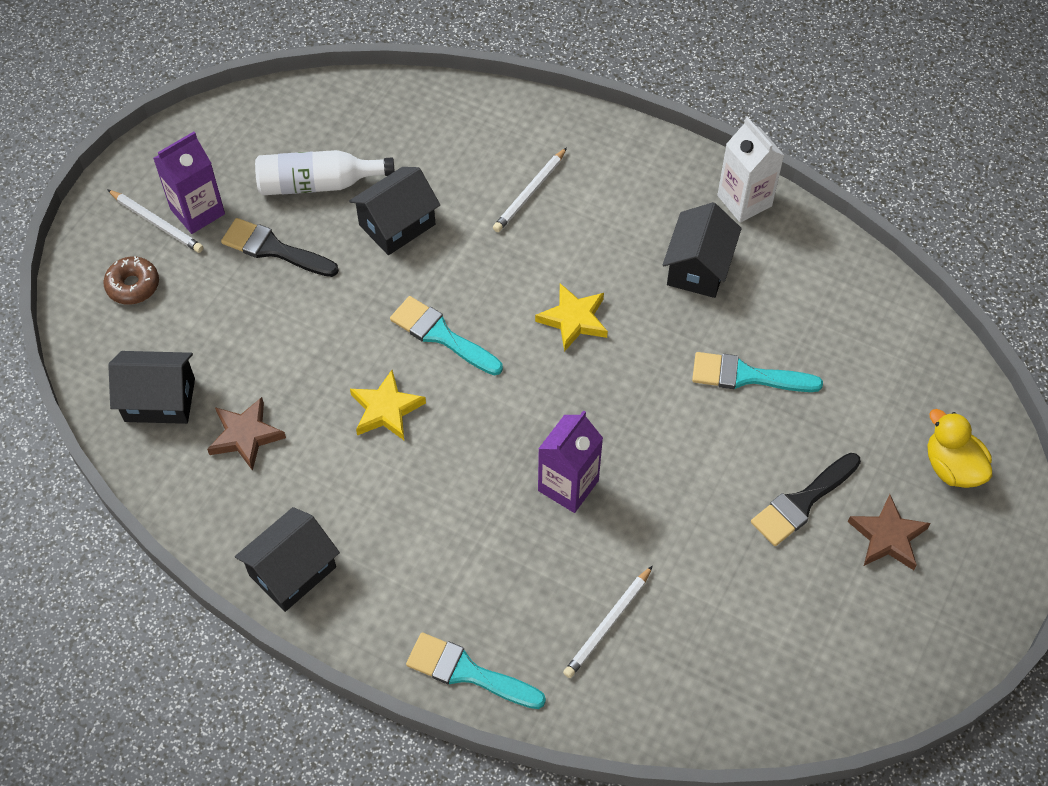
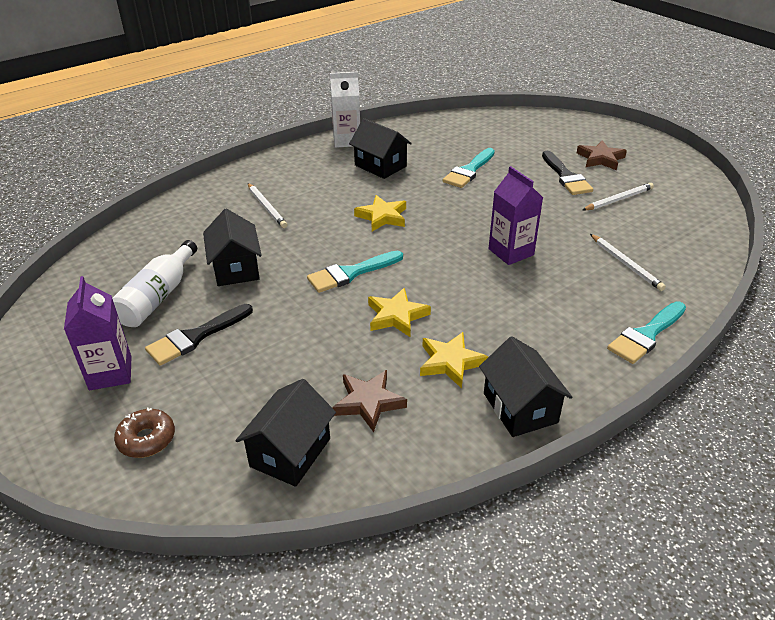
camera: 65 degrees left, 20 degrees down
(156, 223) = (94, 404): white pencil -> white pencil (618, 199)
(333, 487) = (450, 362): none -> yellow star
(952, 467) = (565, 131): yellow duck -> none

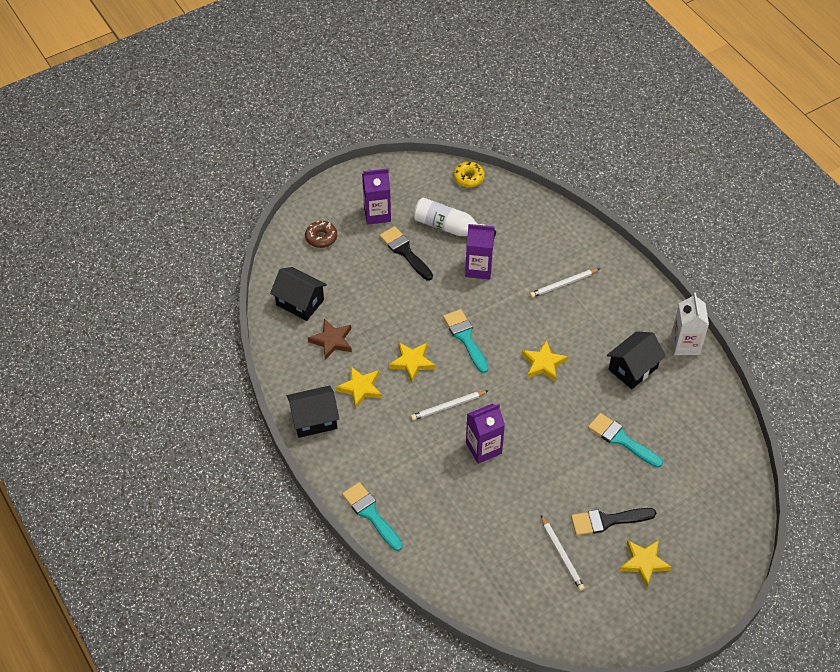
camera: 95 degrees right, 15 degrees up
(68, 285) = (468, 178): none -> yellow donut
(236, 268) = (478, 268): black house -> purple carton
(600, 159) = (644, 563): brown star -> yellow star
(625, 264) = (459, 528): white pencil -> white pencil (448, 406)

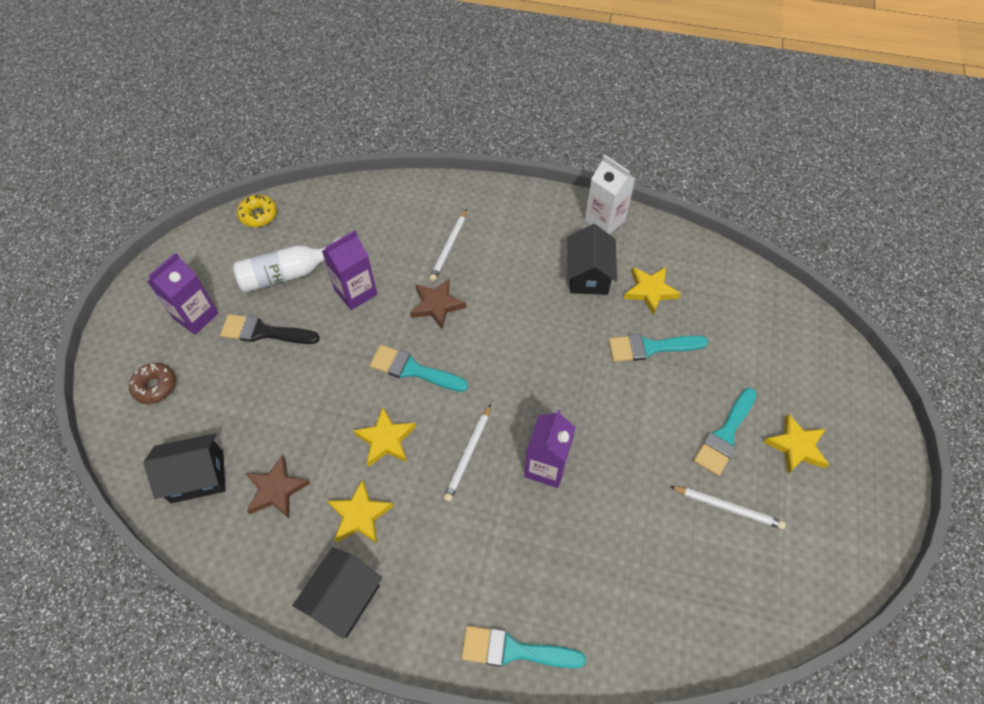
camera: 45 degrees left, 5 degrees up
(518, 313) = (437, 305): none -> brown star
(543, 363) = (510, 334): yellow star -> yellow star (650, 291)
(607, 521) = (725, 435): black brush -> turquoise brush

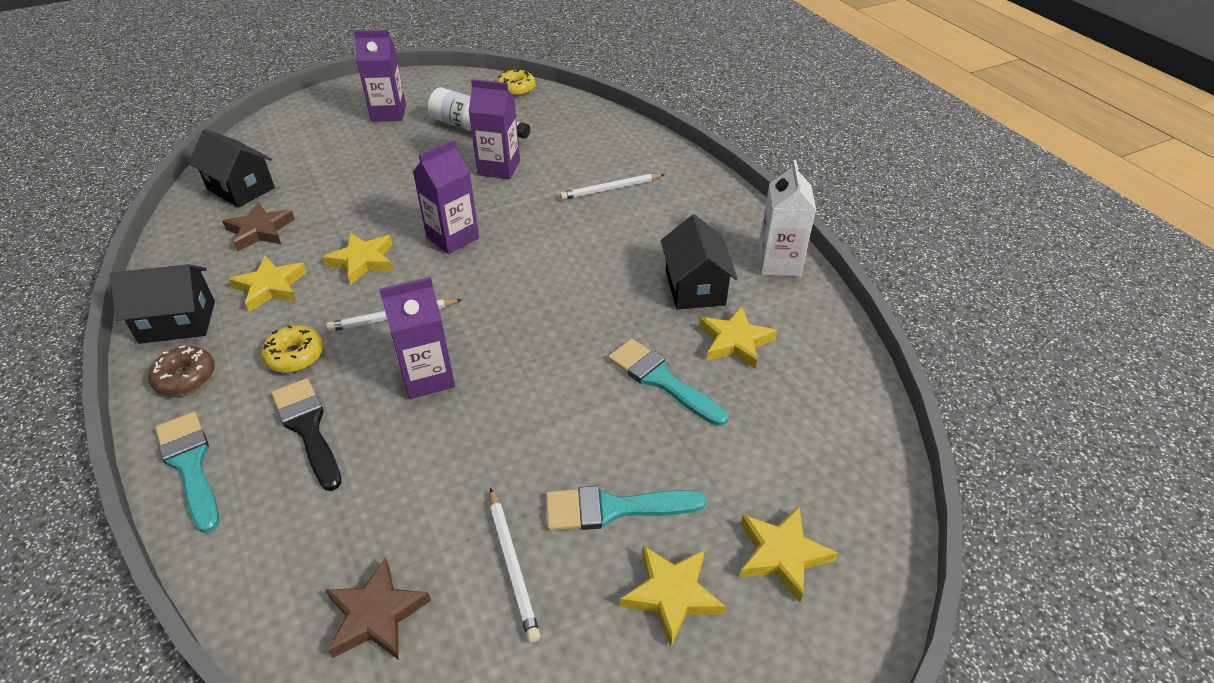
camera: 50 degrees right, 15 degrees down
(155, 386) = (306, 130): brown donut -> brown donut (185, 377)
(264, 332) = (407, 148): black brush -> black brush (308, 428)
(413, 370) = (452, 238): turquoise brush -> purple carton
(437, 305) = (538, 215): brown star -> brown star (376, 615)
(455, 535) = (295, 356): none -> yellow donut
(588, 275) = (695, 287): black house -> black house turned 60 degrees counterclockwise
(806, 382) = (782, 554): none -> yellow star

